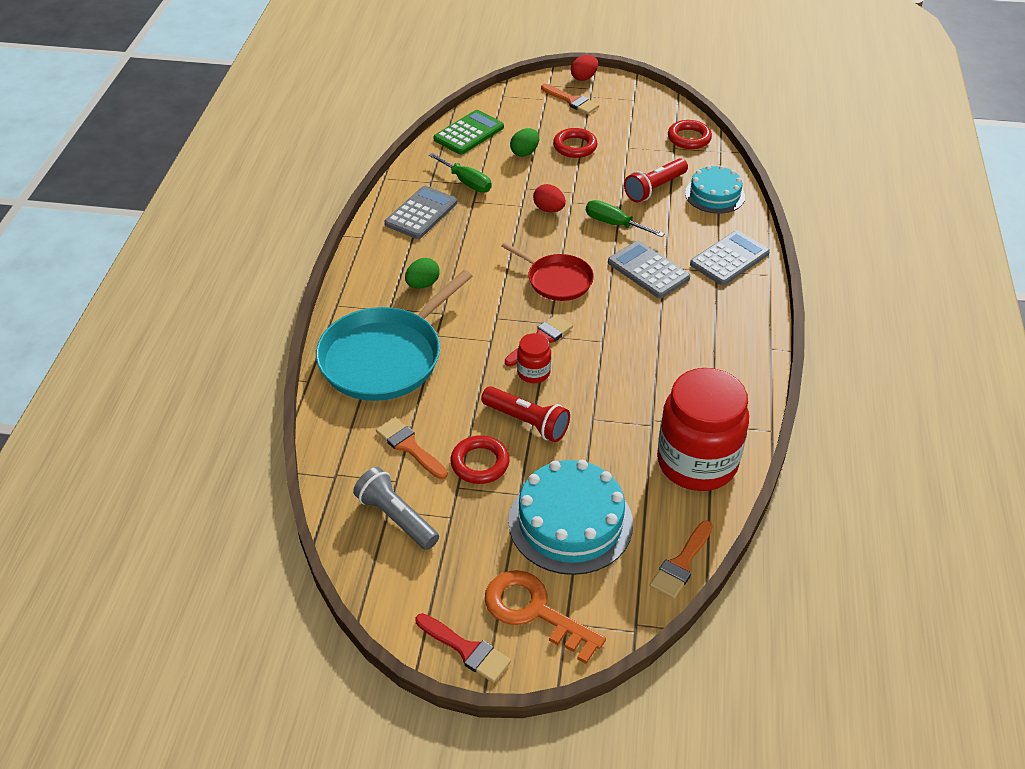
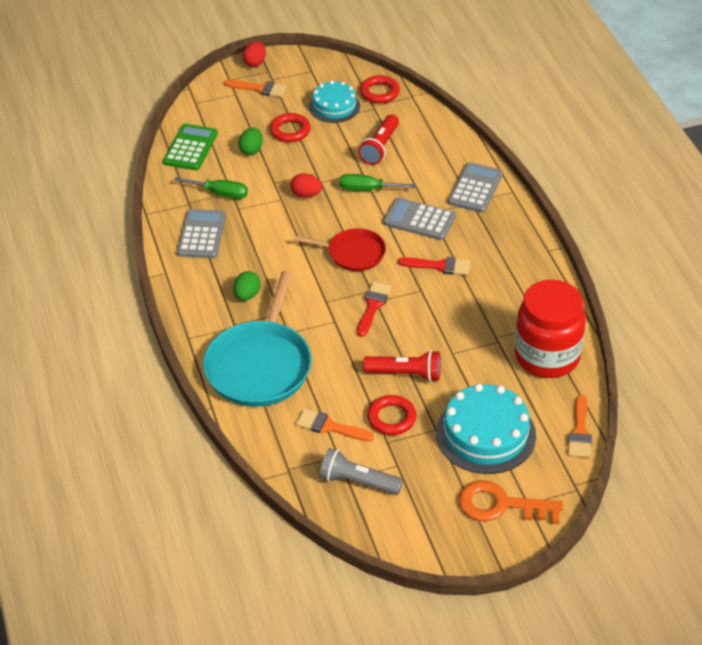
camera: 25 degrees left, 0 degrees up
(466, 650) = (472, 549): red brush -> red brush (439, 266)
(533, 373) = (385, 334): red jar -> none
(715, 195) = (431, 137): turquoise cake -> turquoise cake (334, 106)

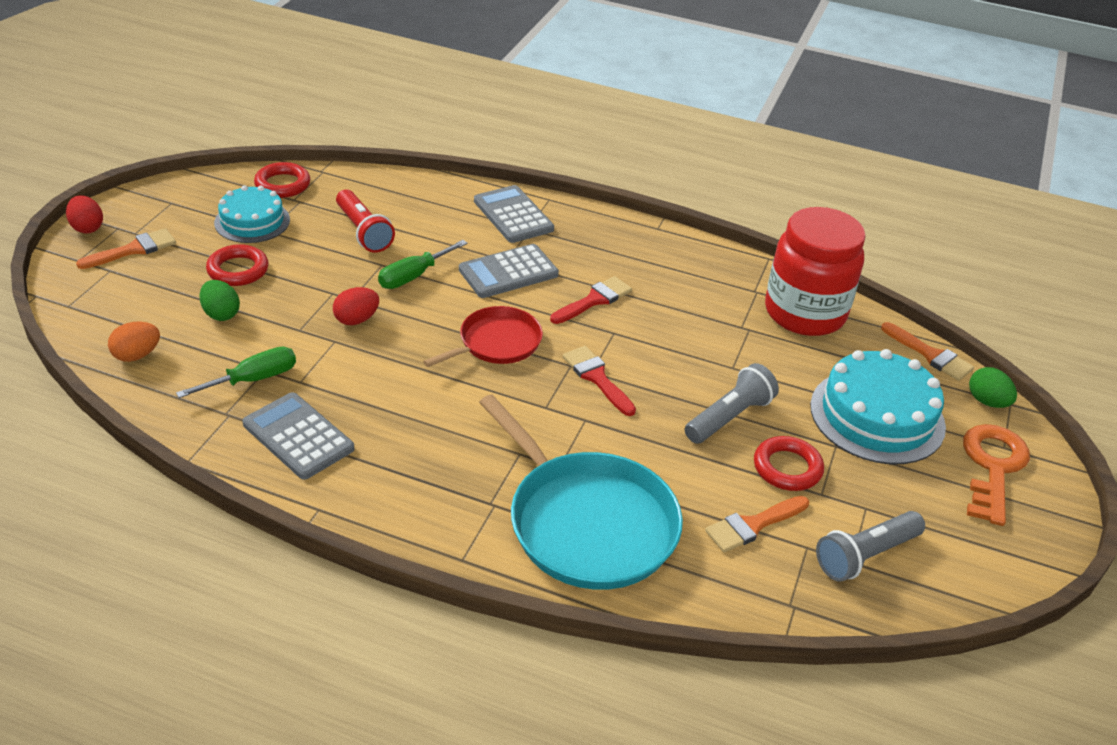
camera: 55 degrees left, 5 degrees down
(190, 148) = (137, 355): green calculator -> orange egg
(247, 295) = (455, 462): green egg -> green egg (987, 401)
(405, 374) = (729, 417): red flashlight -> grey flashlight
(500, 505) = (992, 467): orange key -> orange key turned 150 degrees clockwise

